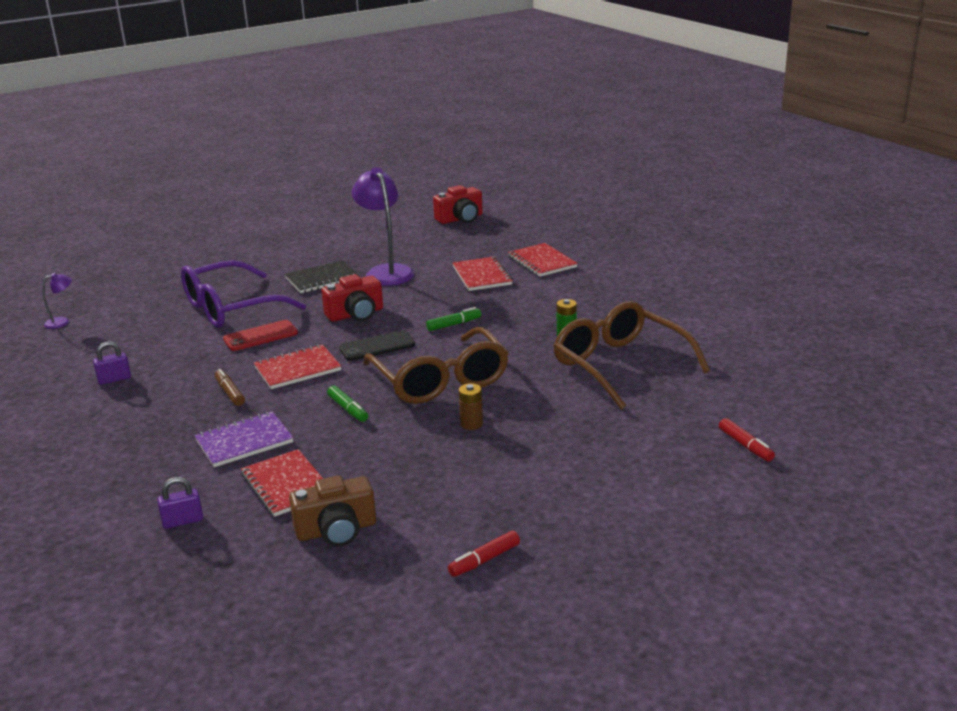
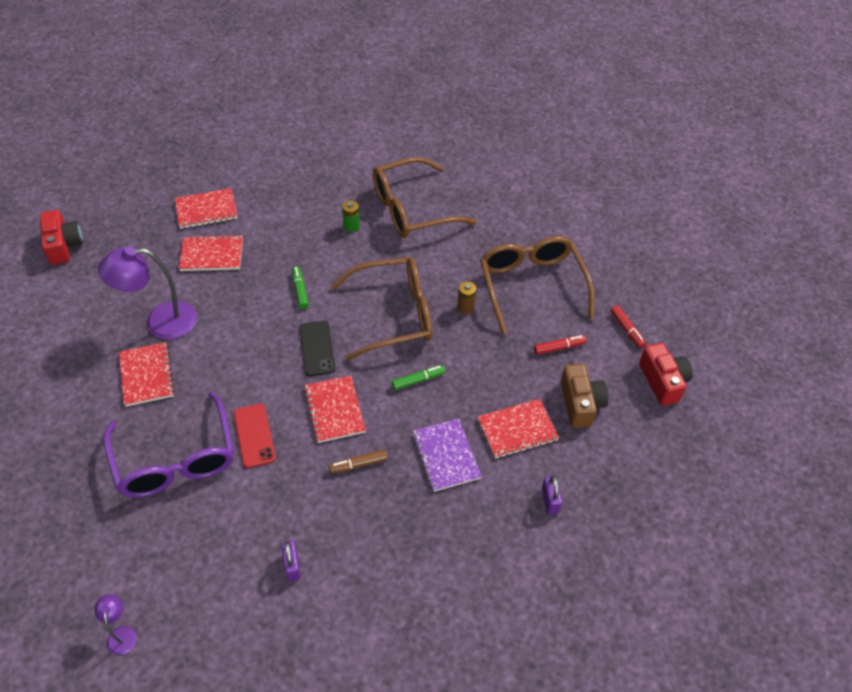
camera: 80 degrees left, 25 degrees up
(322, 279) = (147, 375): black notebook -> red notebook
(356, 314) = (244, 356): red camera -> red camera (663, 381)
(531, 468) = (532, 287): none -> brown glasses
(745, 446) = (534, 181): red marker -> red marker (559, 347)

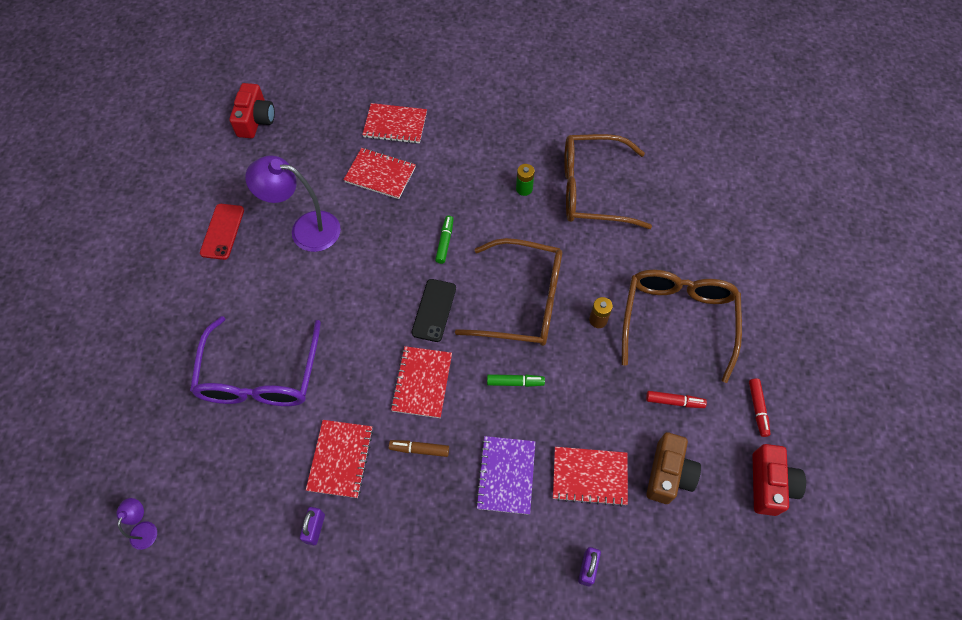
camera: 25 degrees right, 10 degrees up
(147, 375) = (271, 280): red notebook -> red notebook (340, 459)
(254, 435) = (338, 380): red phone -> red phone (222, 231)

